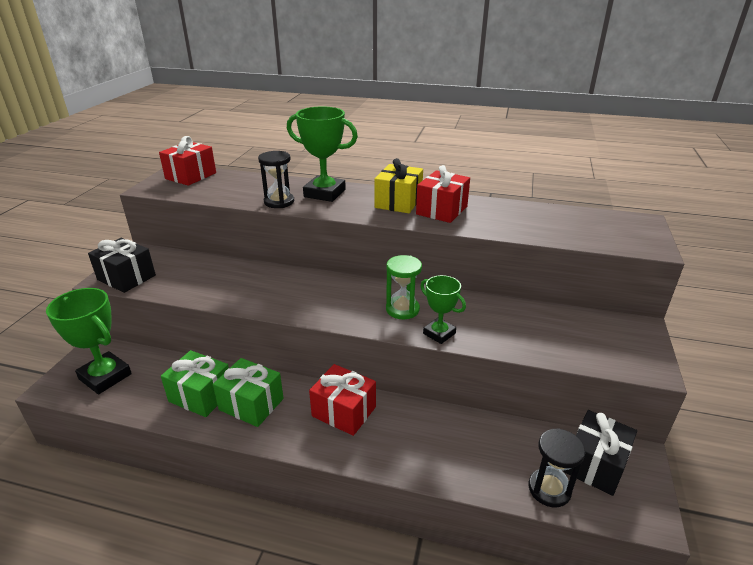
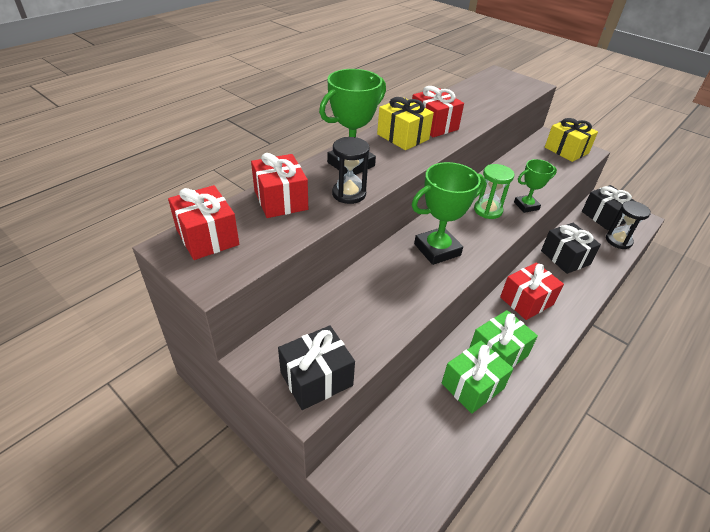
camera: 65 degrees left, 10 degrees up
(105, 376) = (405, 467): green trophy -> green trophy (437, 250)
(250, 184) = (281, 200): none -> red gift
(453, 433) = (565, 257): none -> black gift
(621, 347) = (566, 150): none -> yellow gift

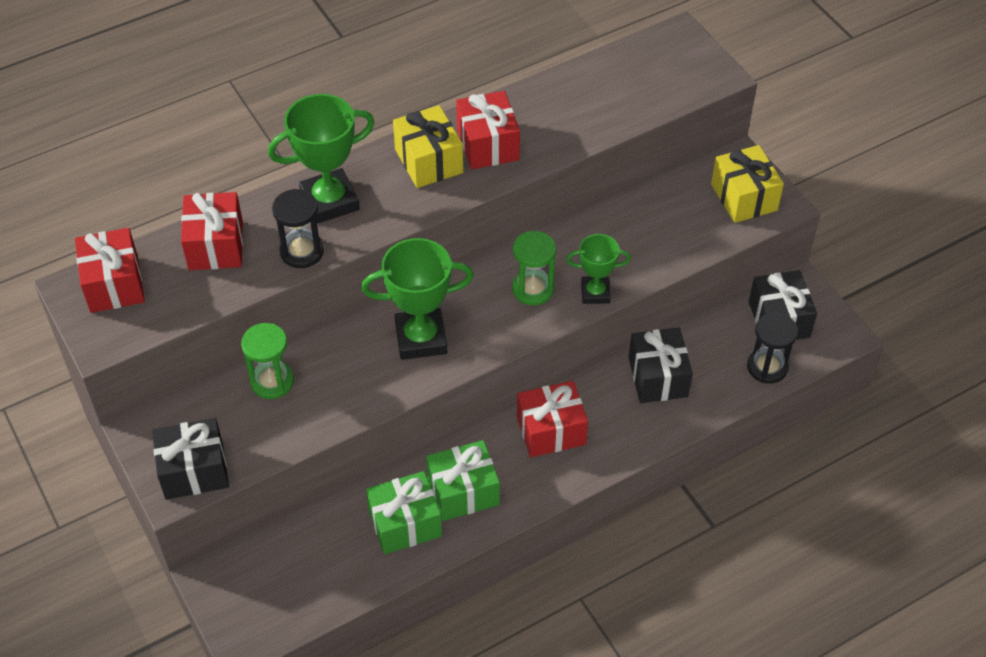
camera: 20 degrees right, 10 degrees up
(347, 297) = (272, 381): none -> green hourglass

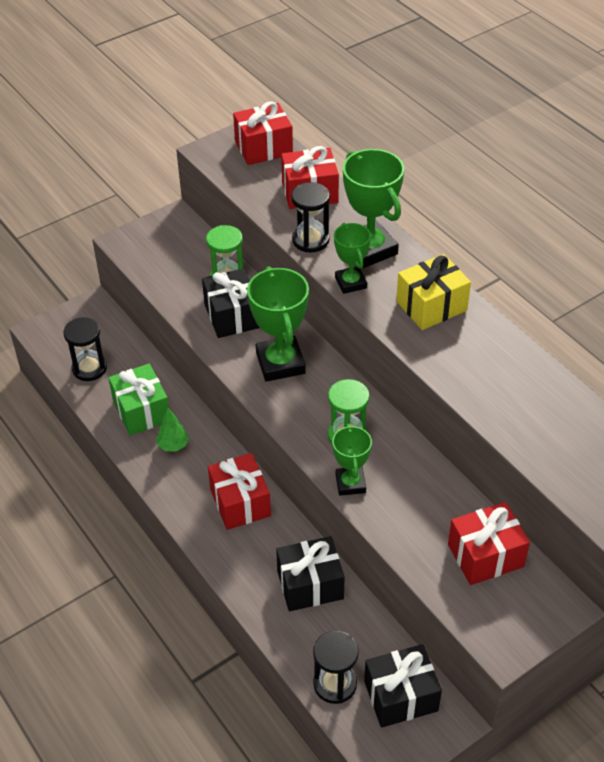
camera: 85 degrees right, 5 degrees down
(194, 471) = (142, 250): black gift -> black gift (232, 316)
(323, 581) = (89, 368): none -> black hourglass
(380, 222) = (350, 283): none -> green trophy
(463, 491) = (173, 445): green gift -> green tree
(488, 144) = (462, 344): red gift -> red gift (485, 555)
(744, 197) = (507, 610): yellow gift -> none

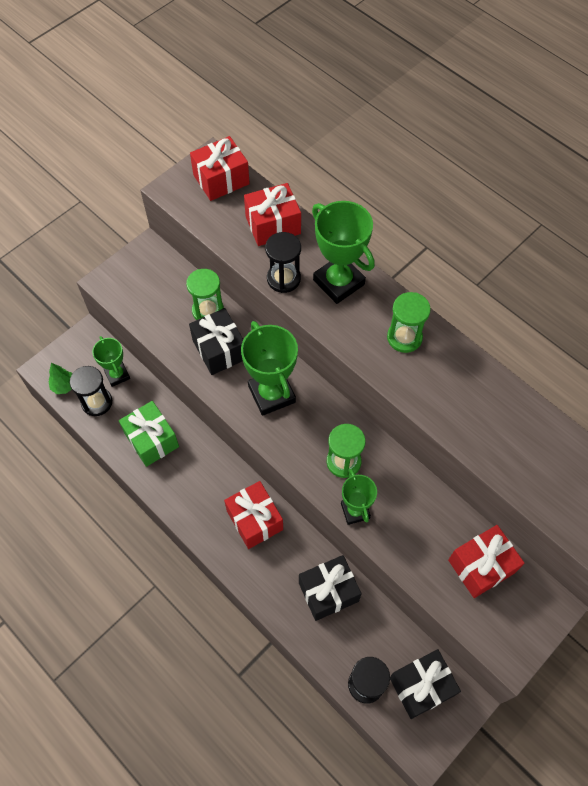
camera: 10 degrees left, 15 degrees up
(173, 445) = (186, 471): green tree -> green tree (64, 386)
(350, 283) = (328, 321): green trophy -> green trophy (117, 375)
(431, 306) = (404, 337): yellow gift -> green hourglass

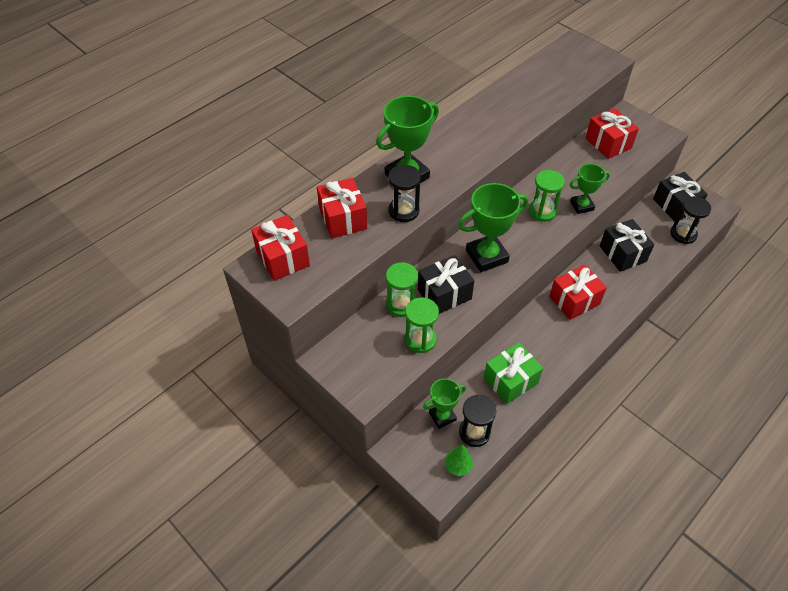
camera: 90 degrees left, 10 degrees down
(404, 337) = (459, 140): green hourglass -> green hourglass (420, 339)

